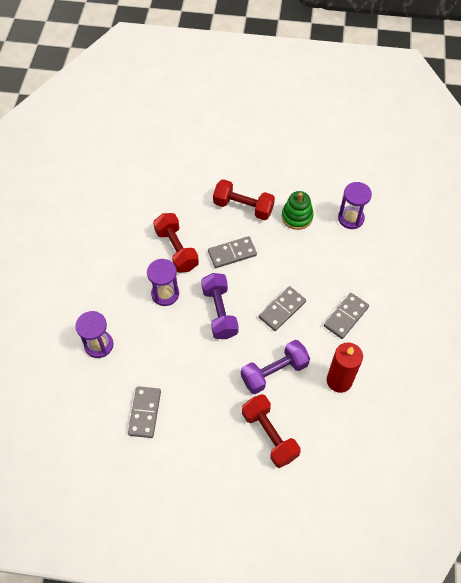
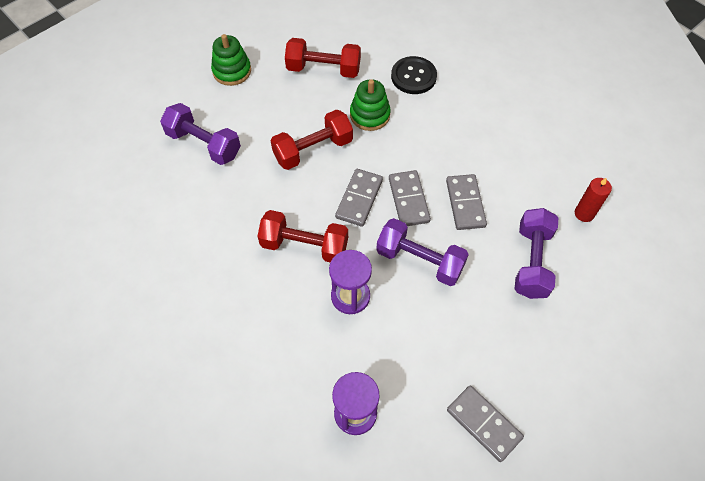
camera: 50 degrees left, 0 degrees up
(195, 155) = (203, 144): none -> purple dumbbell
(258, 129) = (232, 71): none -> green stacking toy
(269, 435) = (600, 317): red dumbbell -> red dumbbell (323, 69)
(339, 380) = (584, 213): red candle -> red candle, size x0.63
(346, 316) = (518, 158): grey domino -> grey domino (408, 200)
(351, 218) = (413, 76): purple hourglass -> black button

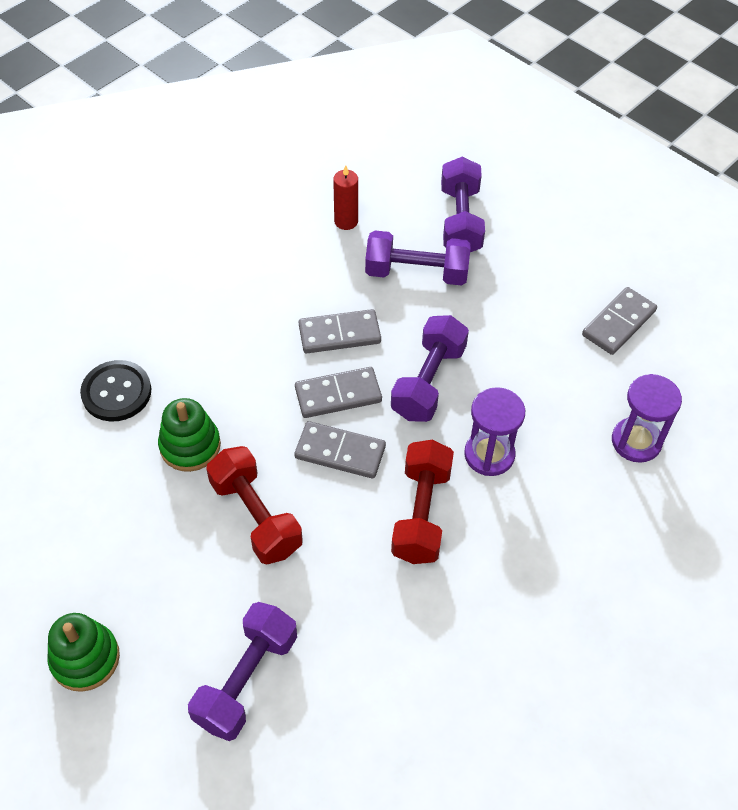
camera: 95 degrees left, 5 degrees down
(323, 69) = (92, 514): red dumbbell -> none
(596, 302) = (460, 220): none -> purple dumbbell

